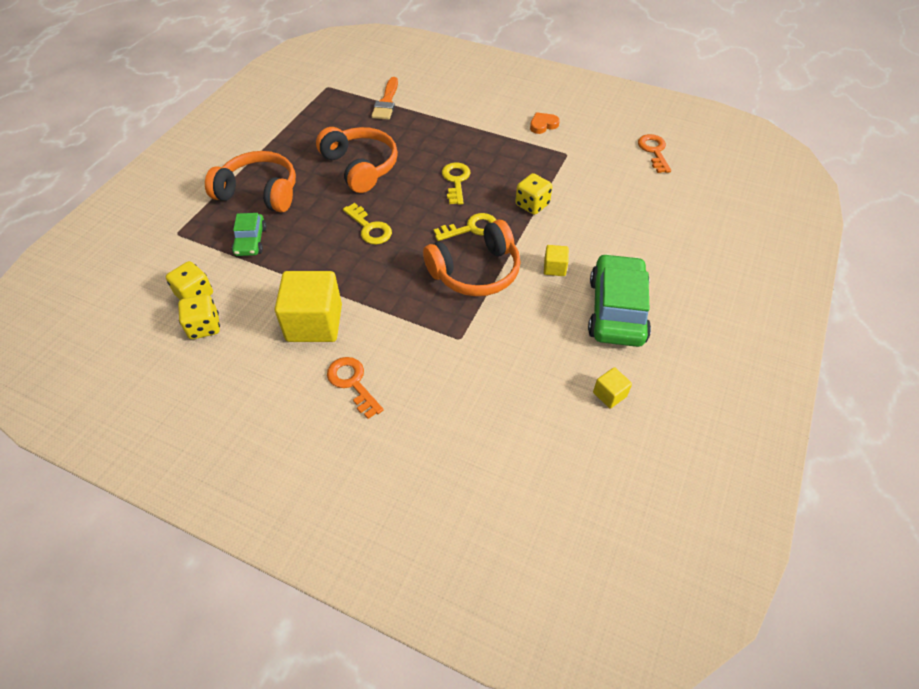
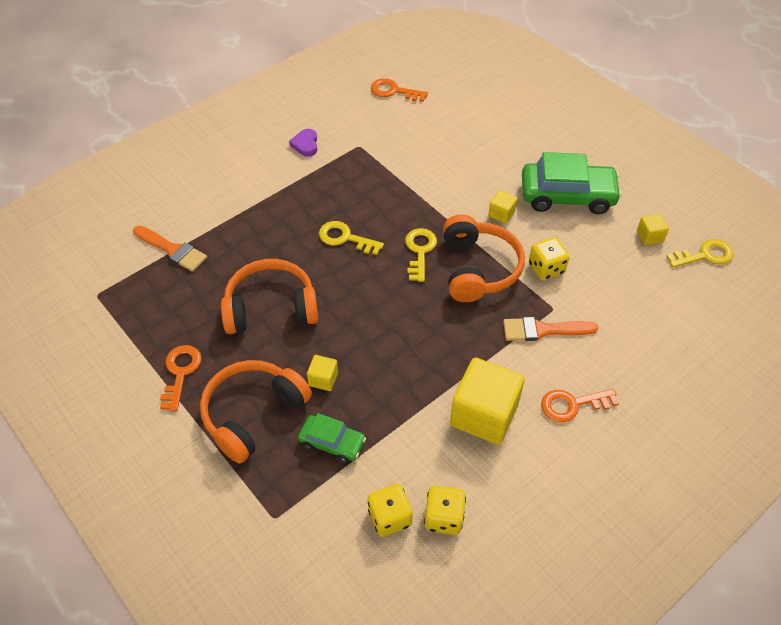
camera: 65 degrees left, 0 degrees up
(280, 146) = (180, 372): none -> orange key
(307, 217) = (323, 379): none -> yellow cube
(369, 228) = (373, 329): yellow key -> yellow key (705, 255)
(429, 338) = (543, 330): none -> orange brush
(532, 205) = (413, 197): yellow dice -> yellow dice (546, 268)
(543, 125) = (305, 145): orange heart -> purple heart
(616, 310) = (567, 196): green car -> green car turned 150 degrees clockwise

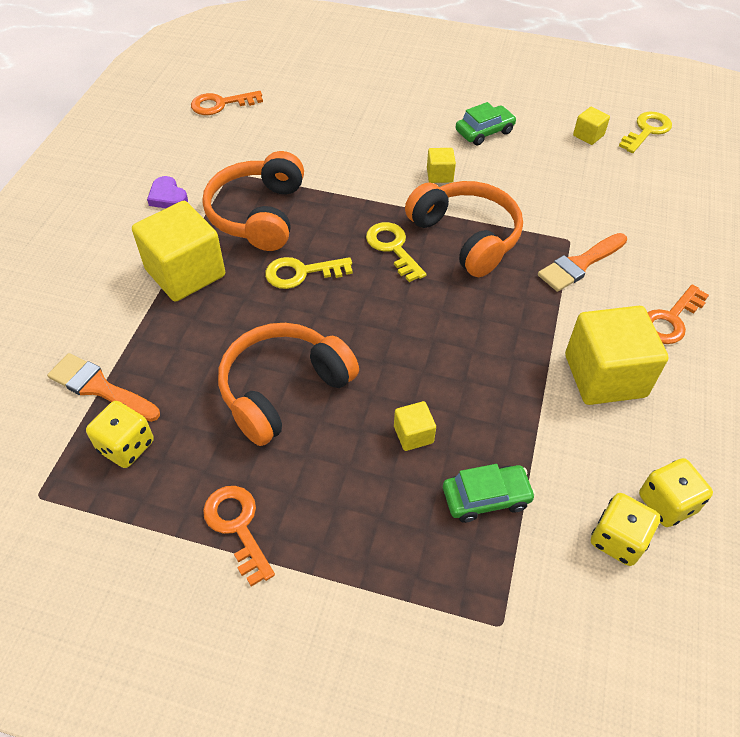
camera: 35 degrees left, 0 degrees up
(172, 250) = (99, 388): orange brush -> orange brush turned 150 degrees counterclockwise
(253, 414) = (370, 521): orange headphones -> orange headphones (258, 214)
(275, 202) = (185, 273): none -> yellow cube
(546, 268) = (528, 206): yellow dice -> yellow dice (126, 446)
(567, 196) = (484, 132): green car -> green car, size x0.54

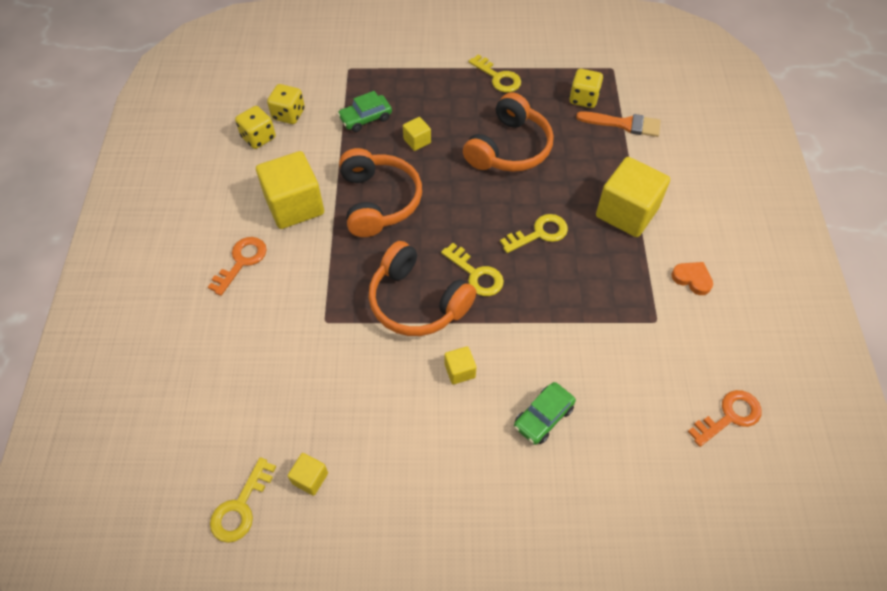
camera: 165 degrees right, 5 degrees up
(168, 197) = (692, 279): purple heart -> orange heart
(237, 526) = (498, 77): orange key -> yellow key
(258, 214) = (604, 280): orange headphones -> orange headphones (378, 201)
(484, 132) = (428, 451): green car -> green car (543, 417)
(579, 264) = (315, 297): orange brush -> none

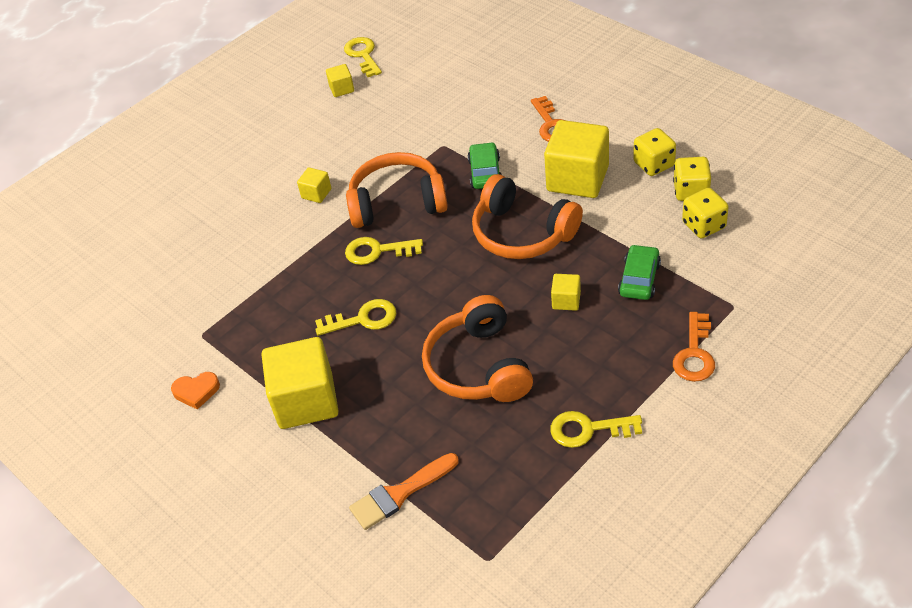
camera: 140 degrees right, 10 degrees down
(539, 233) = (363, 319): yellow key -> yellow key turned 120 degrees counterclockwise
(543, 417) = (231, 216): green car -> green car (485, 172)
(583, 99) = (473, 486): yellow dice -> yellow dice (654, 164)
(729, 416) = (94, 317): orange key -> orange key (694, 354)

